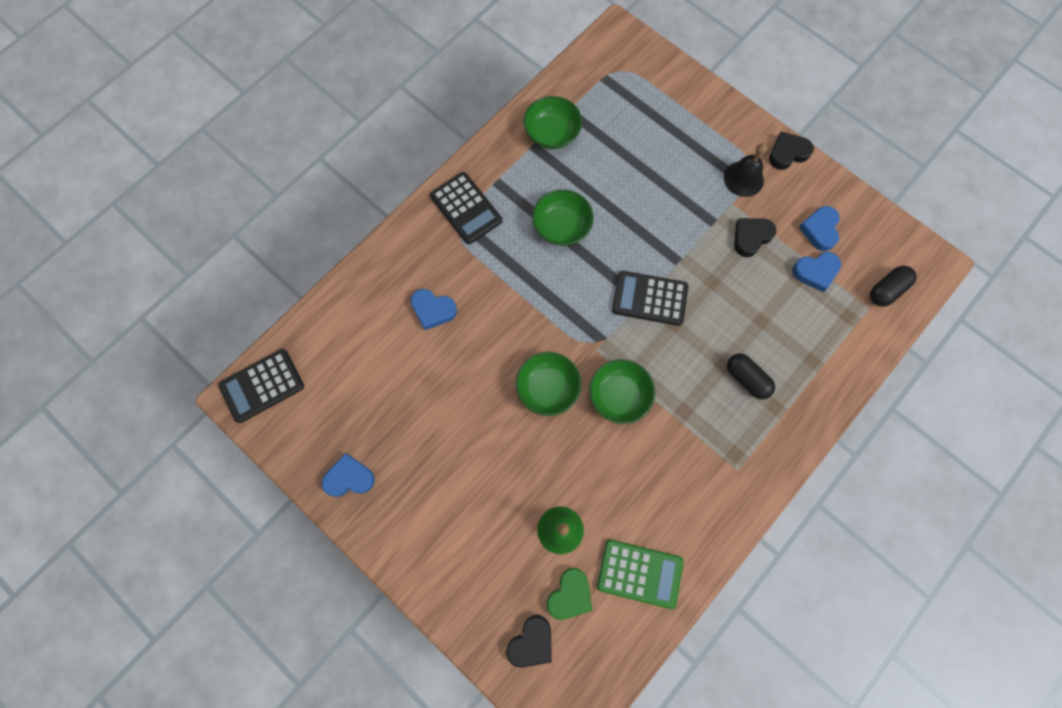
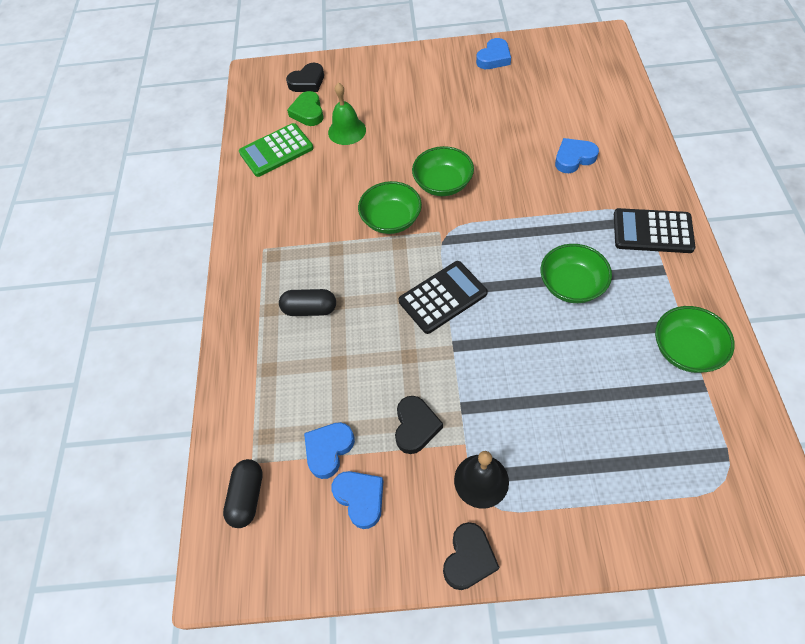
camera: 140 degrees right, 15 degrees down
(262, 386) = (602, 49): black calculator -> none
(531, 642) = (307, 82): black heart -> black heart turned 120 degrees counterclockwise

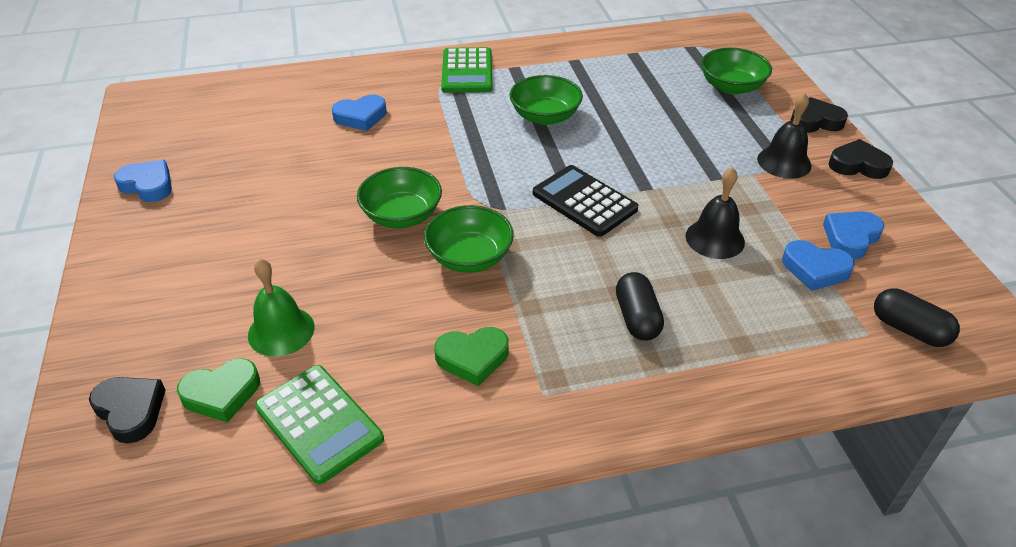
camera: 105 degrees left, 15 degrees down
(247, 497) = (909, 329): black capsule -> black capsule turned 45 degrees clockwise
(301, 216) = (472, 358): none -> green heart
(380, 383) = (715, 238): none -> black bell
(415, 426) = (753, 207): black heart -> black heart (815, 121)
(574, 158) = (361, 117): blue heart -> blue heart turned 75 degrees counterclockwise
(652, 231) = (467, 71): black calculator -> green calculator
(685, 350) = (600, 60): green bowl -> green bowl (731, 87)

